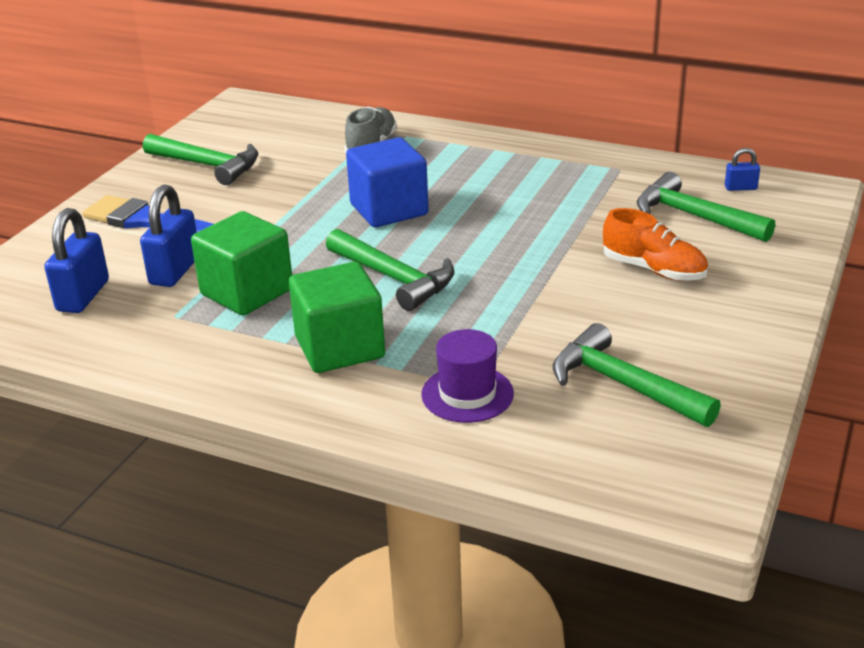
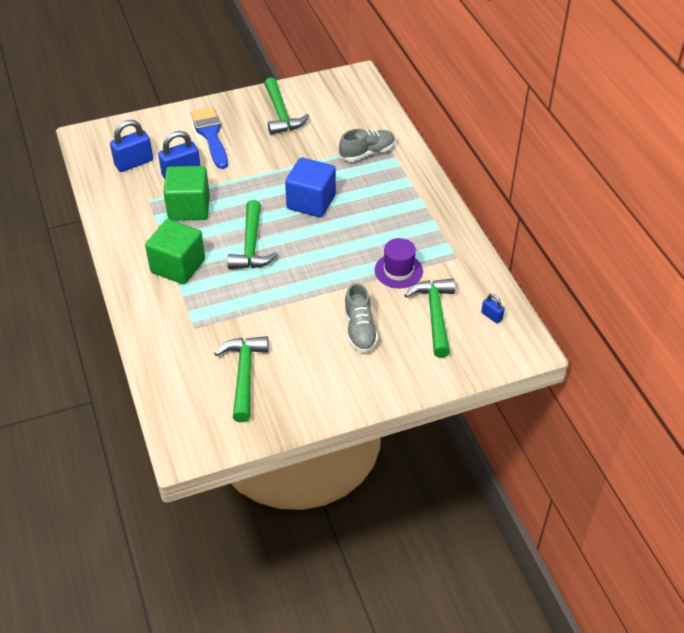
camera: 45 degrees right, 15 degrees up
(467, 394) = (185, 328): purple hat -> purple hat (398, 270)
(654, 270) = (360, 330): orange shoe -> grey shoe

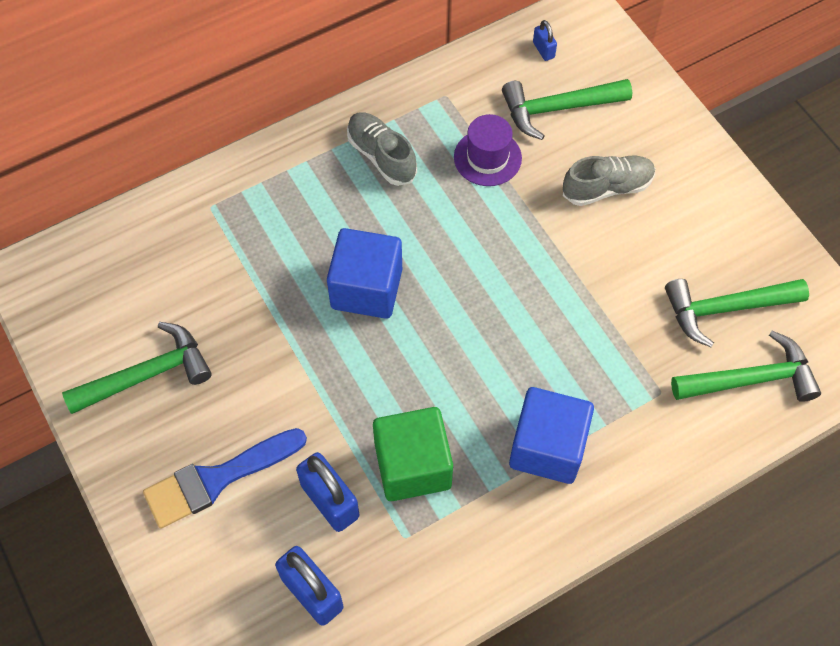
camera: 100 degrees left, 15 degrees up
(178, 266) = (547, 447): green cube -> blue cube
(251, 245) = (480, 352): green hammer -> green hammer (751, 379)
(367, 153) = (238, 229): grey shoe -> grey shoe (381, 156)
(491, 316) = (543, 50): blue padlock -> blue padlock turned 60 degrees counterclockwise

